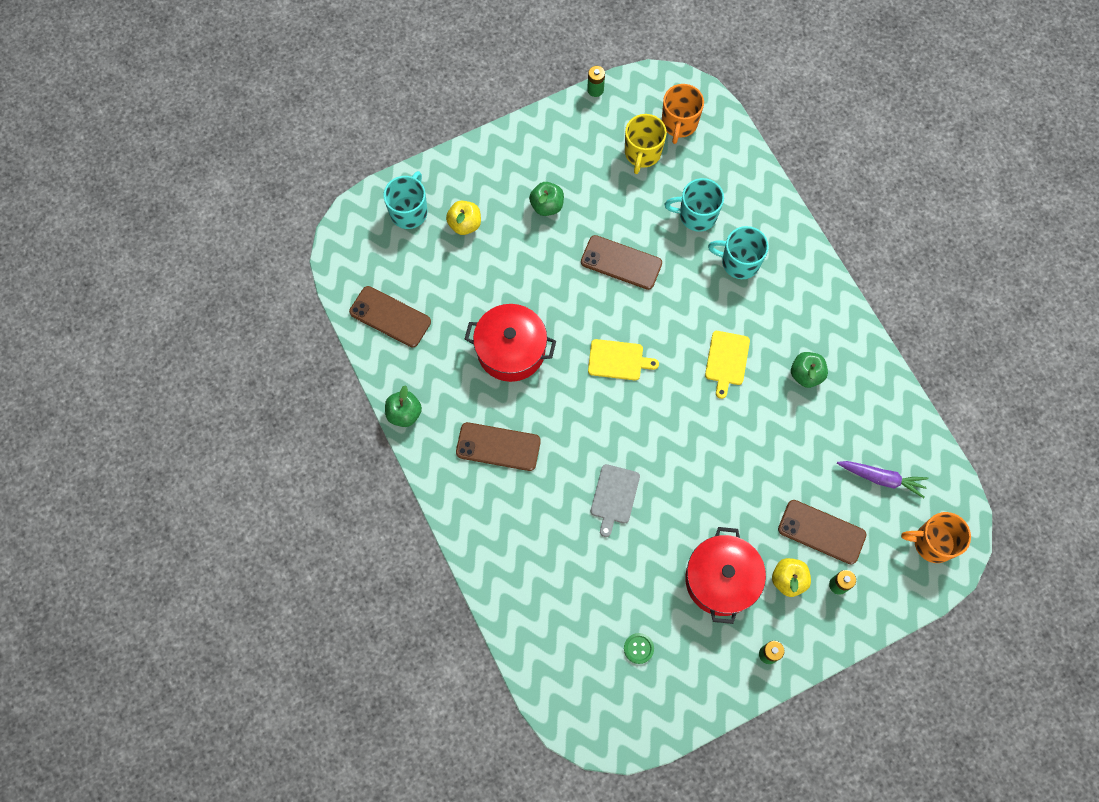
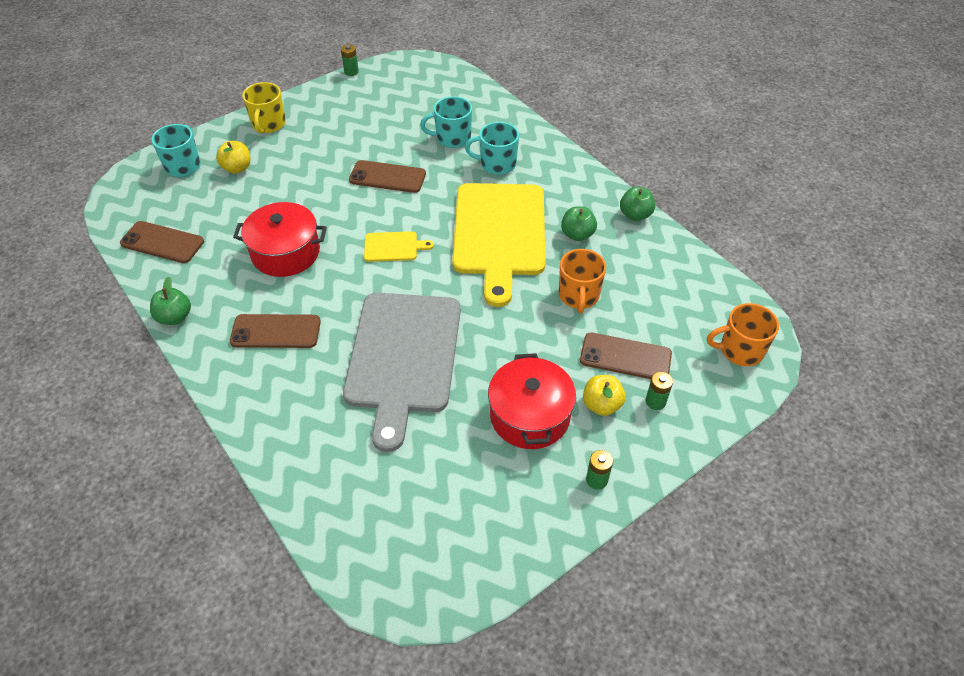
camera: 10 degrees left, 20 degrees down
(547, 206) = (314, 147): green apple -> green apple (635, 215)
(614, 497) = (403, 357): grey cutting board -> grey cutting board, size x2.40
(638, 648) = (449, 497): green button -> none
(642, 153) = (397, 105): yellow mug -> yellow mug (268, 124)
(679, 123) = (427, 84): orange mug -> orange mug (578, 296)
(726, 360) = (499, 234): yellow cutting board -> yellow cutting board, size x2.40
(881, 478) = (672, 304): purple carrot -> none

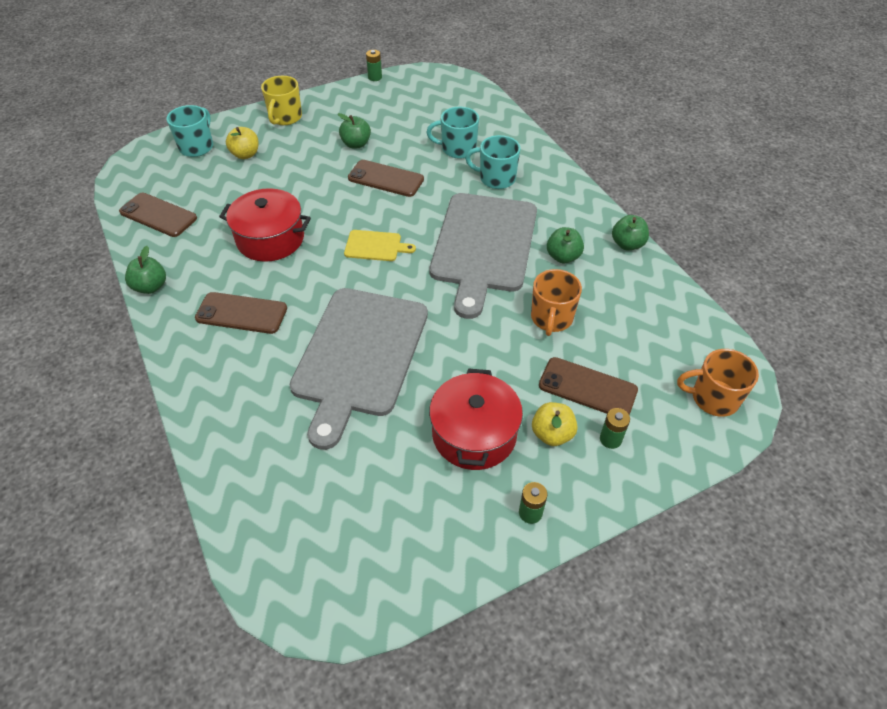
camera: 10 degrees right, 0 degrees up
(349, 144) = (356, 144): none -> green apple
(499, 234) = (483, 246): yellow cutting board -> grey cutting board

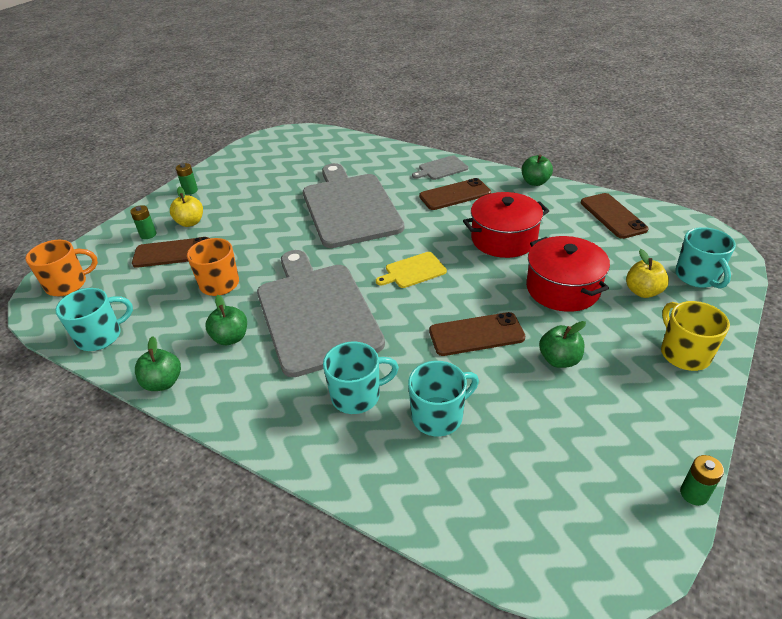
camera: 150 degrees right, 10 degrees down
(158, 215) = (613, 216): brown phone -> brown phone turned 75 degrees clockwise
(203, 364) = (441, 168): none -> grey cutting board
(474, 434) = (242, 204): red pot -> red pot (562, 288)
(676, 310) = (101, 336): none -> turquoise mug

